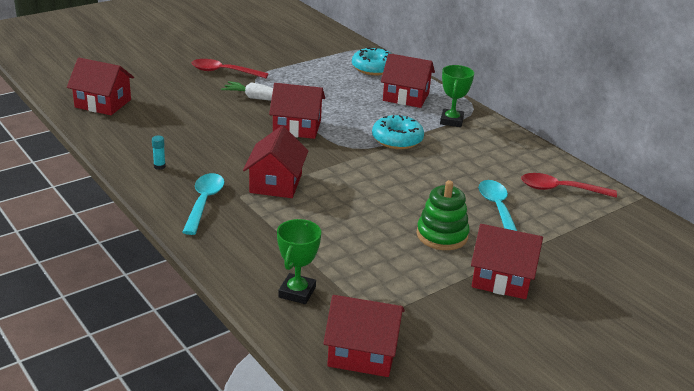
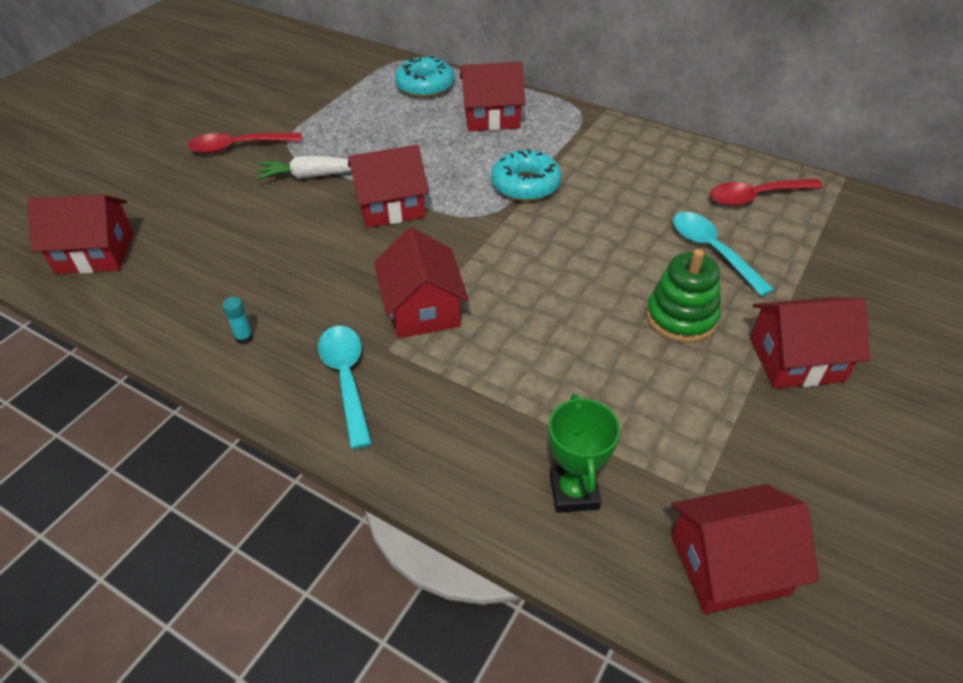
camera: 20 degrees left, 15 degrees up
(451, 121) = (568, 136): green trophy -> none

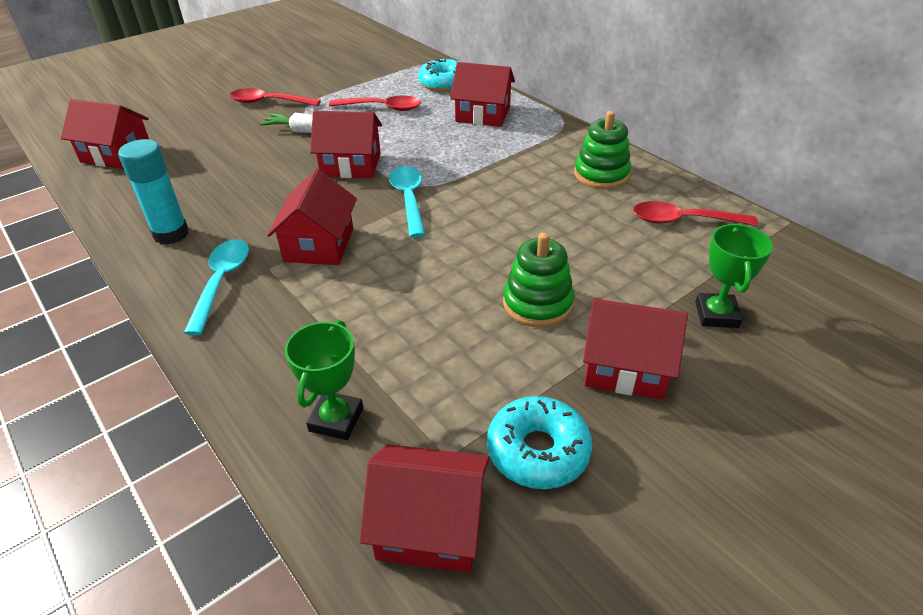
camera: 20 degrees right, 5 degrees down
(244, 338) = (171, 234): turquoise glue stick -> turquoise glue stick, size x2.30
(377, 129) = (382, 108): none -> red spoon
(525, 185) = (474, 170): turquoise donut -> turquoise donut (538, 451)
(652, 163) = (601, 175): none -> green stacking toy
(712, 251) = (607, 256): turquoise spoon -> turquoise spoon (408, 199)
(839, 286) = (716, 314): none -> green trophy

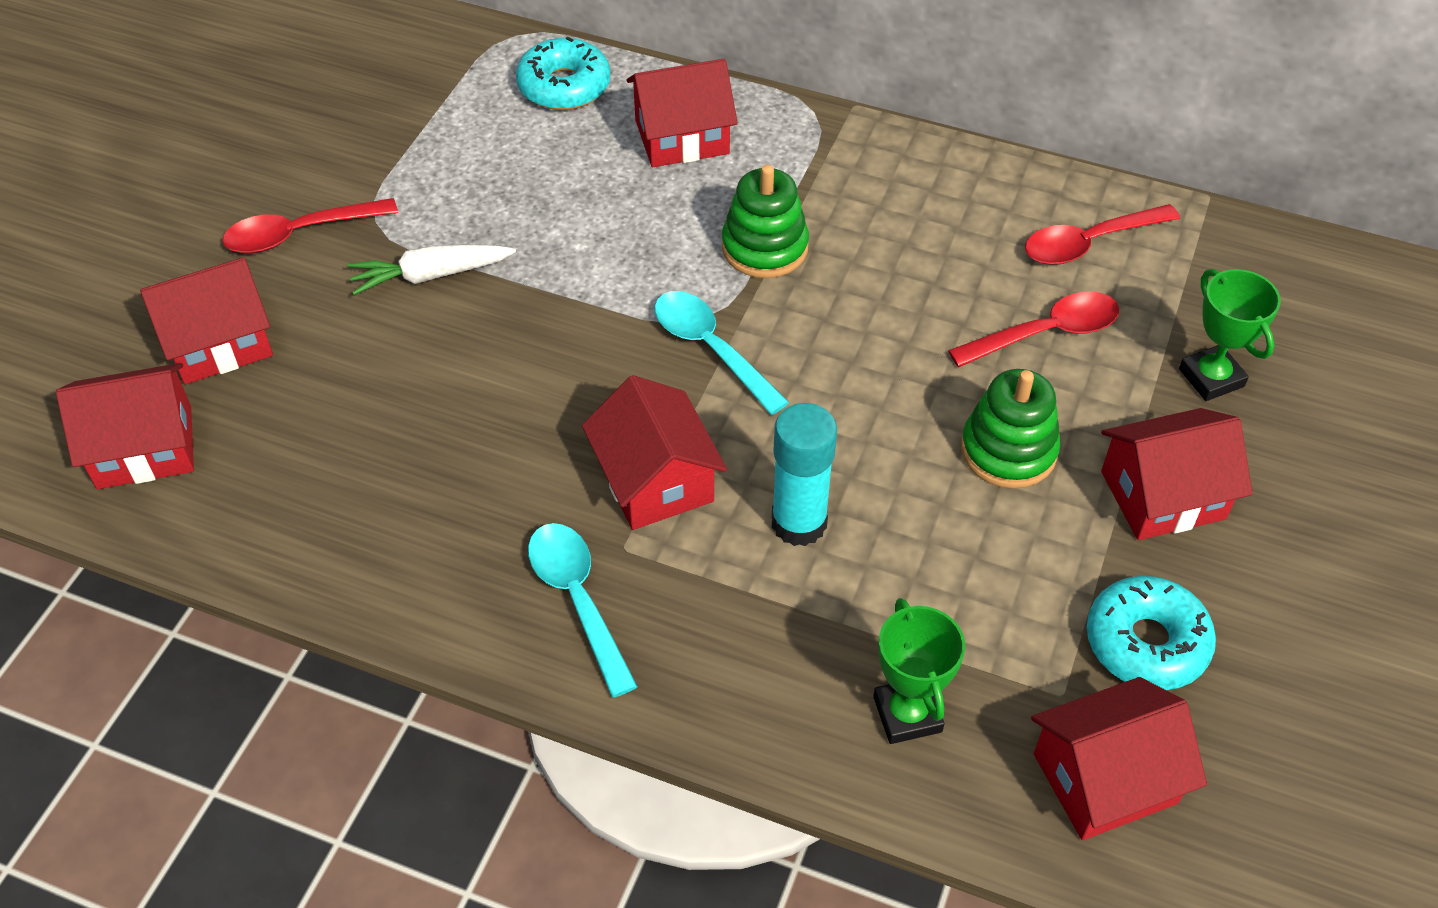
camera: 30 degrees left, 10 degrees up
(171, 234) = (416, 556): turquoise glue stick -> turquoise glue stick (799, 523)
(351, 165) = (567, 317): red house -> red house (219, 342)
(382, 108) = (509, 178): red spoon -> red spoon (1045, 333)
(601, 175) = (936, 199): green stacking toy -> green stacking toy (764, 247)

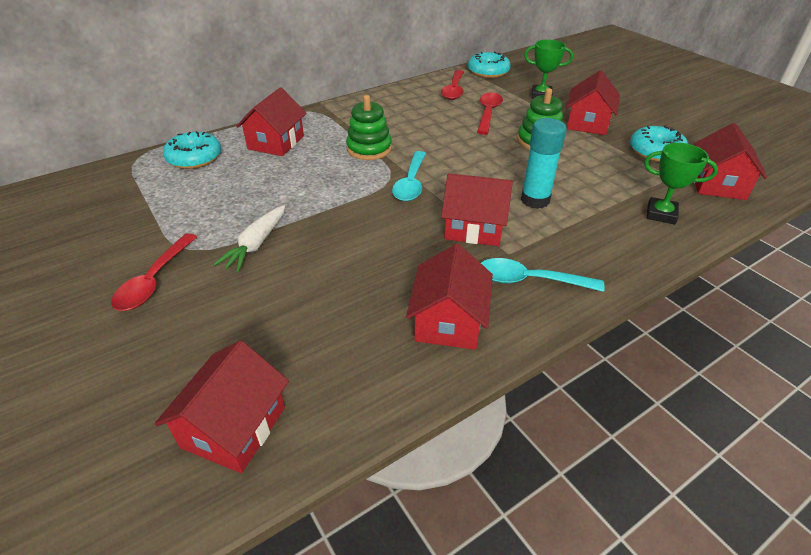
camera: 55 degrees left, 10 degrees down
(219, 342) = (190, 351): red house -> red house (448, 321)
(711, 349) = (411, 183): turquoise spoon -> turquoise spoon turned 75 degrees counterclockwise
(1232, 252) = (488, 72): none -> turquoise donut

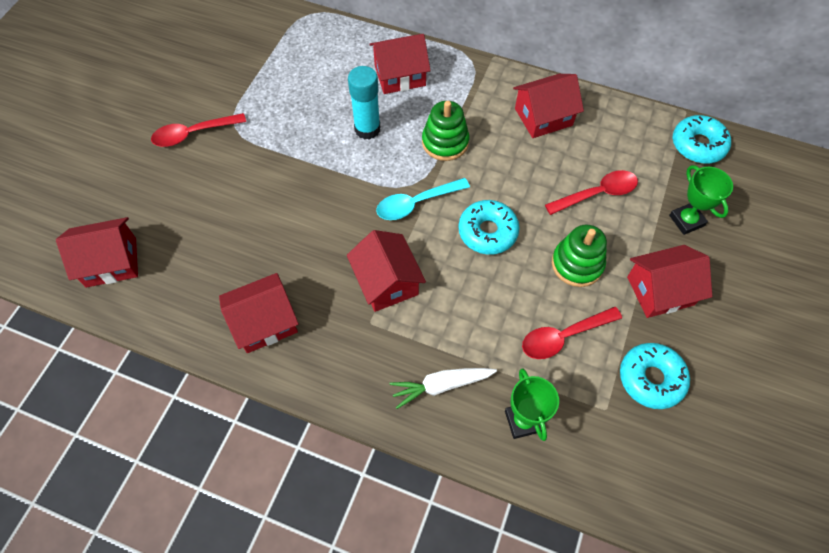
camera: 55 degrees right, 20 degrees up
(194, 158) = (336, 45): turquoise donut -> turquoise donut (487, 232)
(256, 245) = (264, 159): white carrot -> white carrot (441, 386)
(454, 90) = (621, 139): red spoon -> red spoon (563, 337)
(529, 280) = (345, 353): turquoise spoon -> none
(535, 200) = (464, 307): turquoise glue stick -> turquoise glue stick (367, 129)
(717, 184) = (629, 459): red house -> red house (543, 117)

